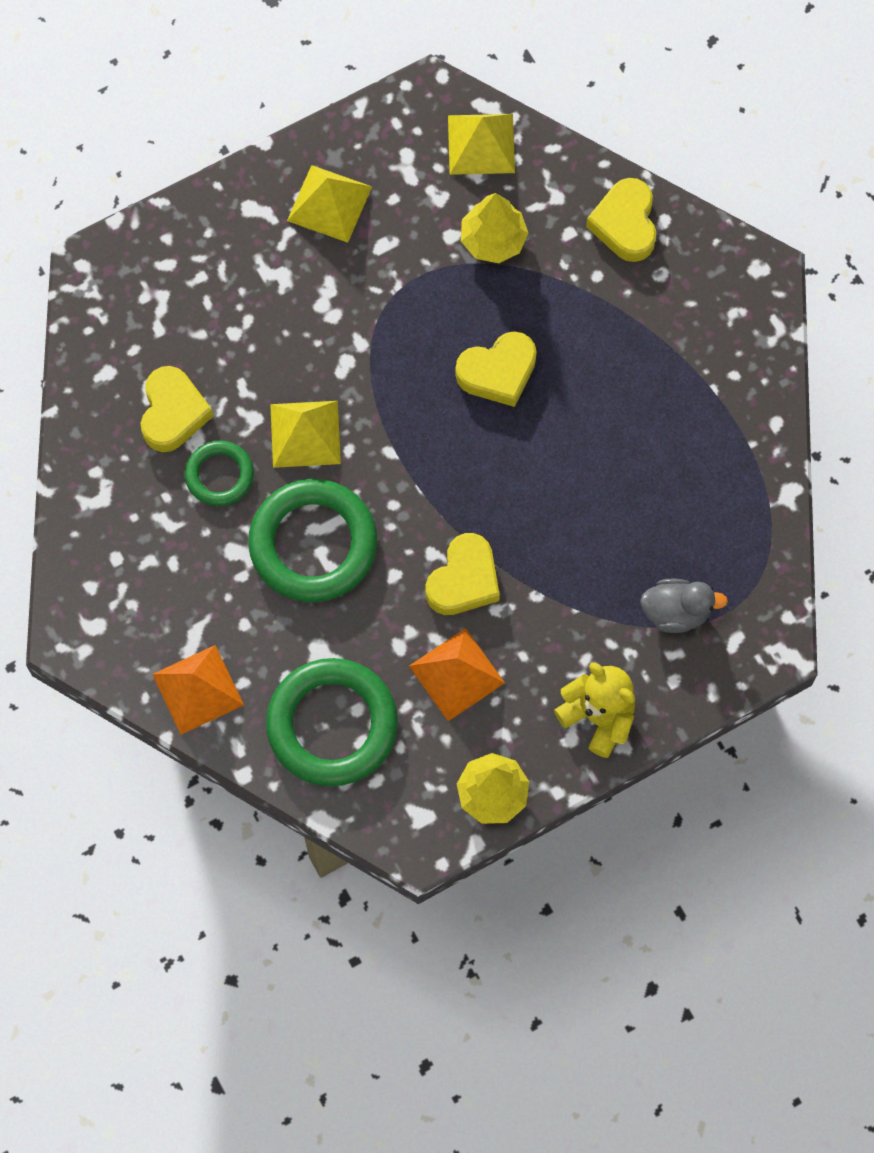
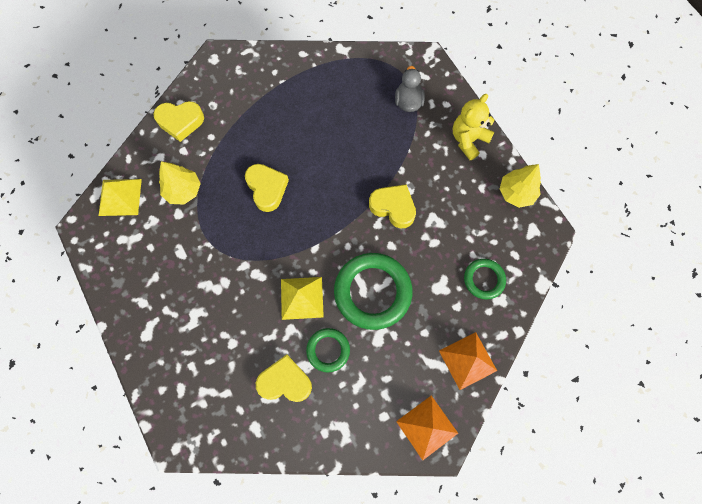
camera: 90 degrees left, 0 degrees up
(329, 203) = (148, 285): yellow pyramid -> none
(332, 724) = (484, 279): green ring -> green ring, size x0.54
(456, 674) = (449, 211): orange pyramid -> orange pyramid (427, 427)

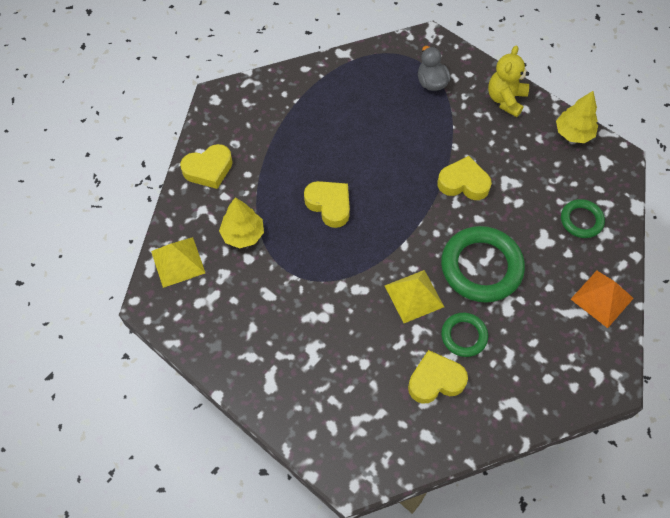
camera: 20 degrees left, 10 degrees down
(427, 427) = (593, 373): orange pyramid -> none

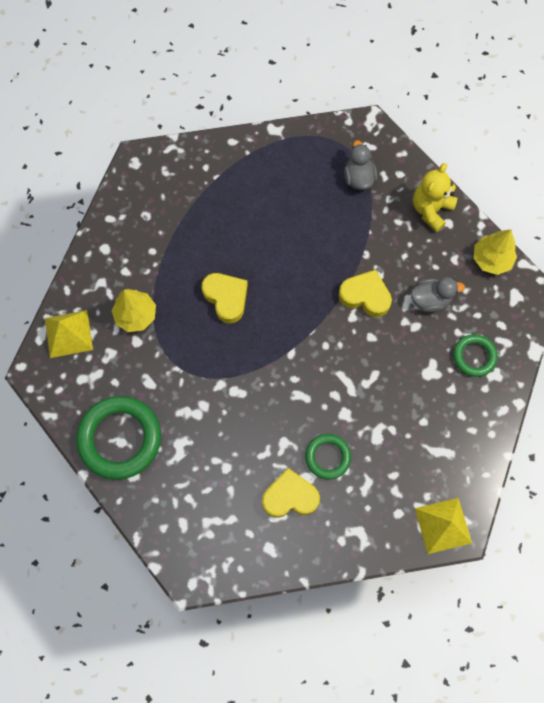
camera: 10 degrees right, 10 degrees up
(208, 169) = (115, 240): yellow heart -> none
(414, 296) = (288, 408): yellow pyramid -> yellow pyramid (443, 525)
(481, 267) = (361, 389): green ring -> green ring (120, 438)
(526, 177) = (430, 300): none -> grey duck
(602, 298) = (473, 442): orange pyramid -> none

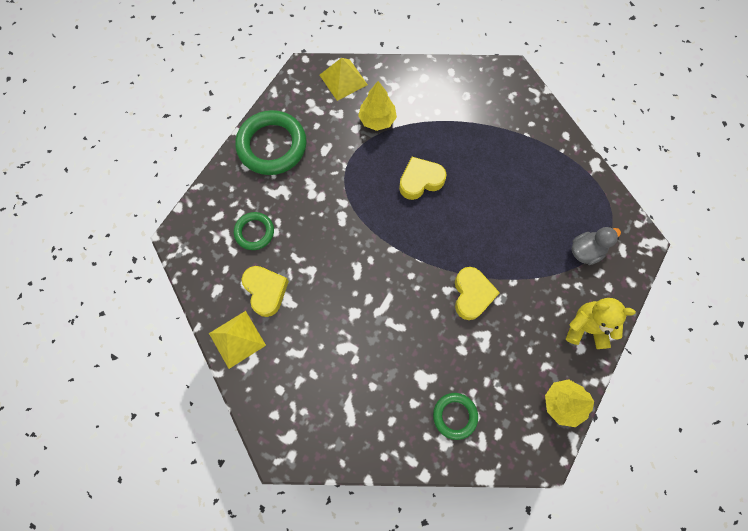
camera: 70 degrees right, 0 degrees up
(226, 298) = (420, 181): yellow heart -> yellow heart turned 150 degrees counterclockwise
(327, 457) = (310, 311): green ring -> green ring (254, 232)
(430, 300) = (494, 356): grey duck -> none
(443, 525) = (281, 435): yellow pyramid -> yellow pyramid (237, 339)

